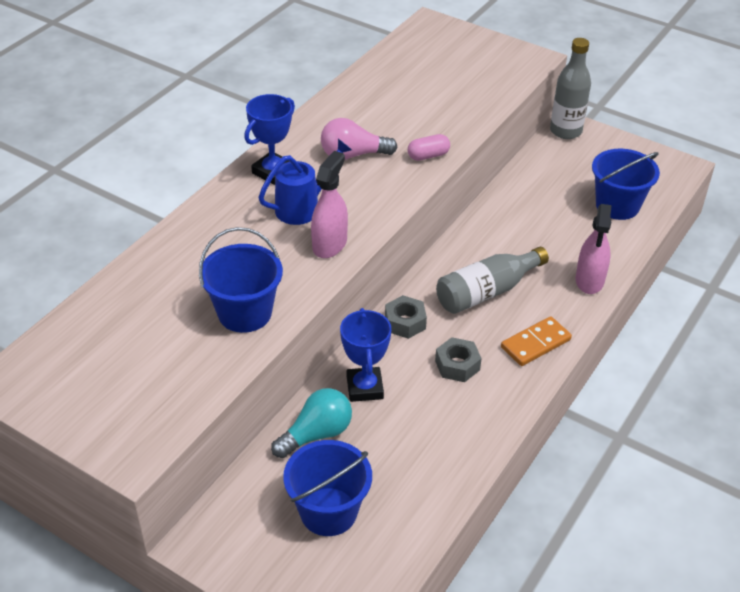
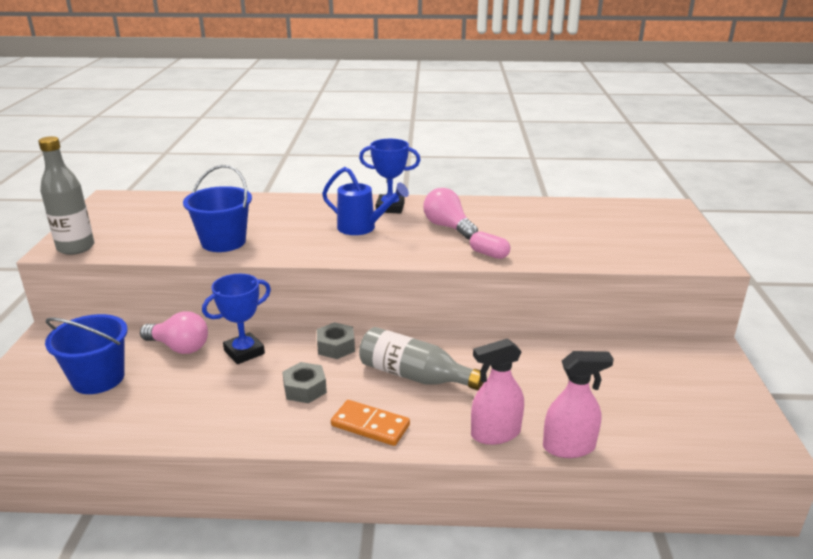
camera: 60 degrees right, 15 degrees down
(316, 434) = (179, 347): turquoise light bulb -> pink light bulb
(330, 244) = (329, 248): pink spray bottle -> pink spray bottle (569, 447)
(565, 131) = (702, 351): grey bottle -> grey bottle (76, 248)
(617, 205) = (635, 418): blue bucket -> none

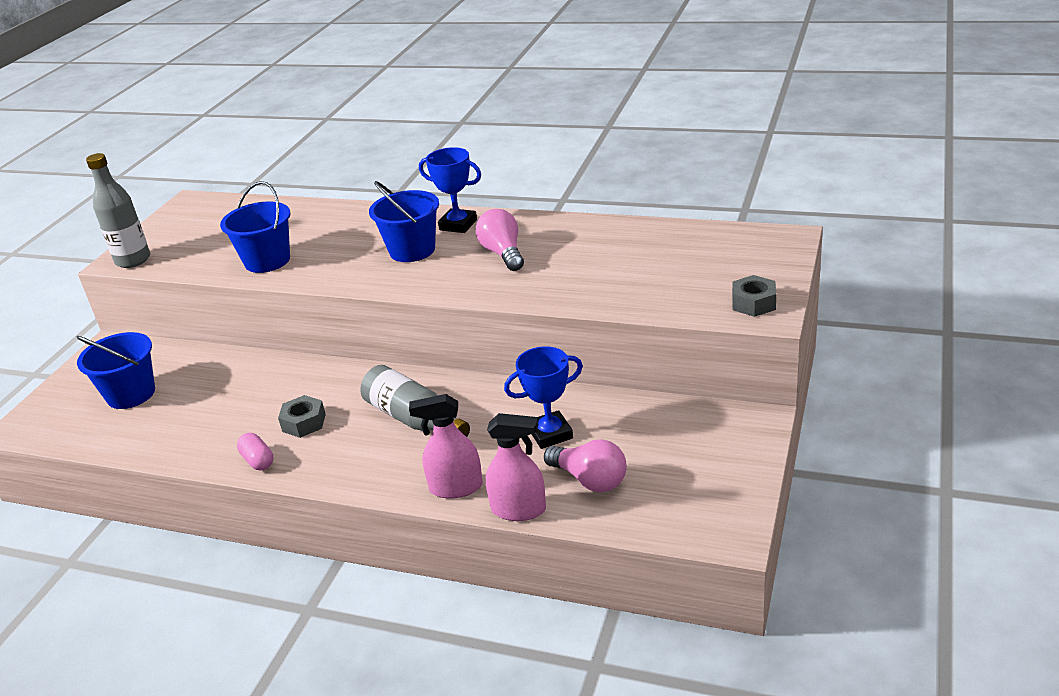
camera: 20 degrees right, 5 degrees up
(179, 347) = (213, 368): pink light bulb -> pink light bulb (590, 480)
(244, 352) = (268, 379): blue trophy -> blue trophy (550, 434)
(336, 347) = (356, 380): grey nut -> grey nut (753, 303)
(362, 228) = (412, 250): blue watering can -> blue bucket
(370, 425) = (343, 466): orange domino -> none
(489, 254) = (522, 291): pink capsule -> pink capsule (258, 460)

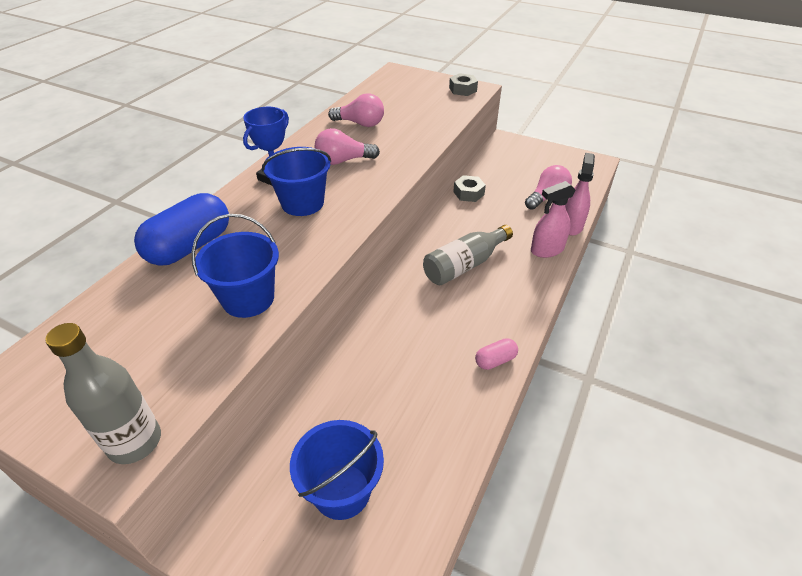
camera: 85 degrees left, 10 degrees up
(304, 423) = (449, 330): grey nut -> grey nut (468, 193)
(338, 217) = (190, 246): none -> blue capsule
(455, 487) = (547, 250): pink spray bottle -> pink spray bottle turned 60 degrees clockwise
(550, 434) = (499, 206): blue trophy -> none
(600, 245) = (360, 124): none -> pink light bulb

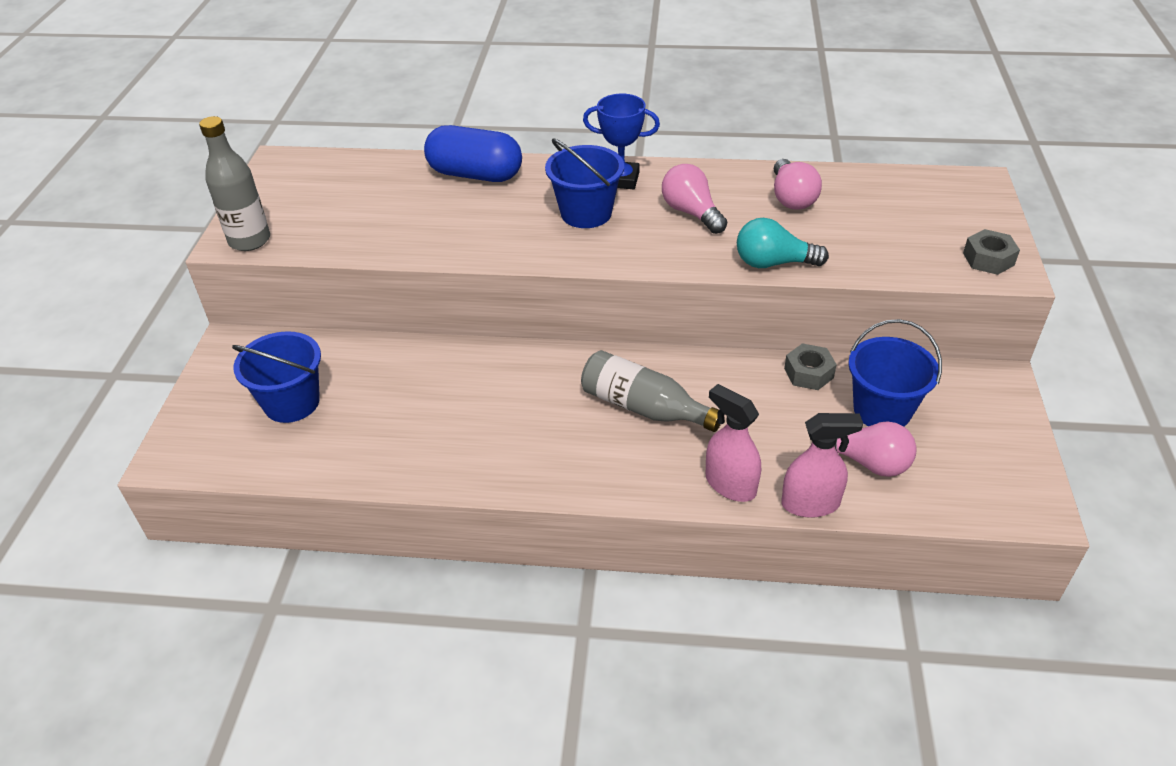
camera: 70 degrees right, 0 degrees up
(248, 298) = (420, 234): blue bucket -> blue bucket (882, 410)
(420, 148) = (773, 263): none -> turquoise light bulb
(495, 360) = (490, 473): pink capsule -> none

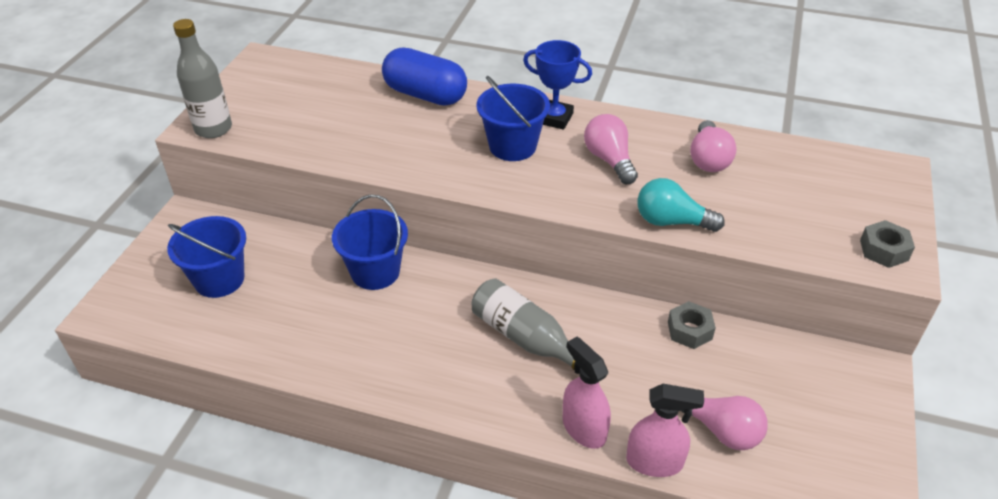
camera: 10 degrees right, 0 degrees up
(882, 410) = (750, 380): blue bucket -> blue bucket (375, 272)

